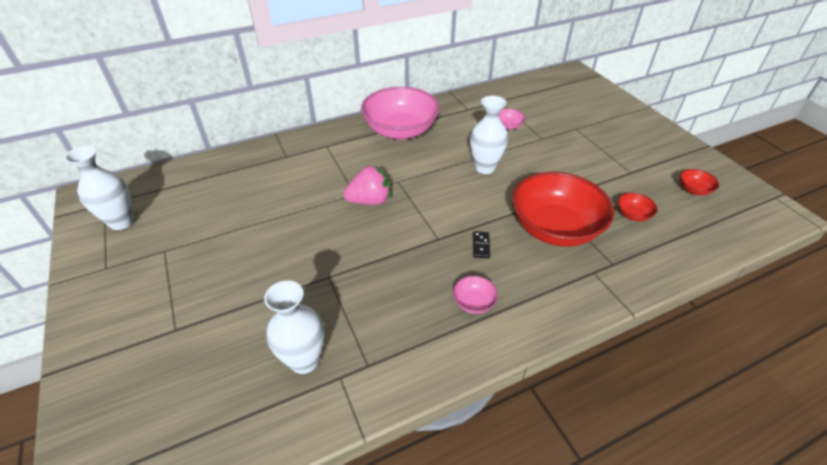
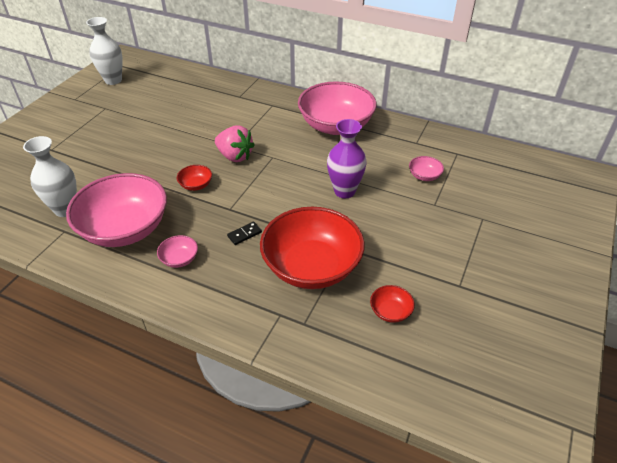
camera: 50 degrees right, 0 degrees up
(391, 323) = (125, 229): none -> pink bowl
(484, 168) = (344, 191): white vase -> purple vase
(694, 189) = (492, 346): red bowl -> red bowl (196, 185)

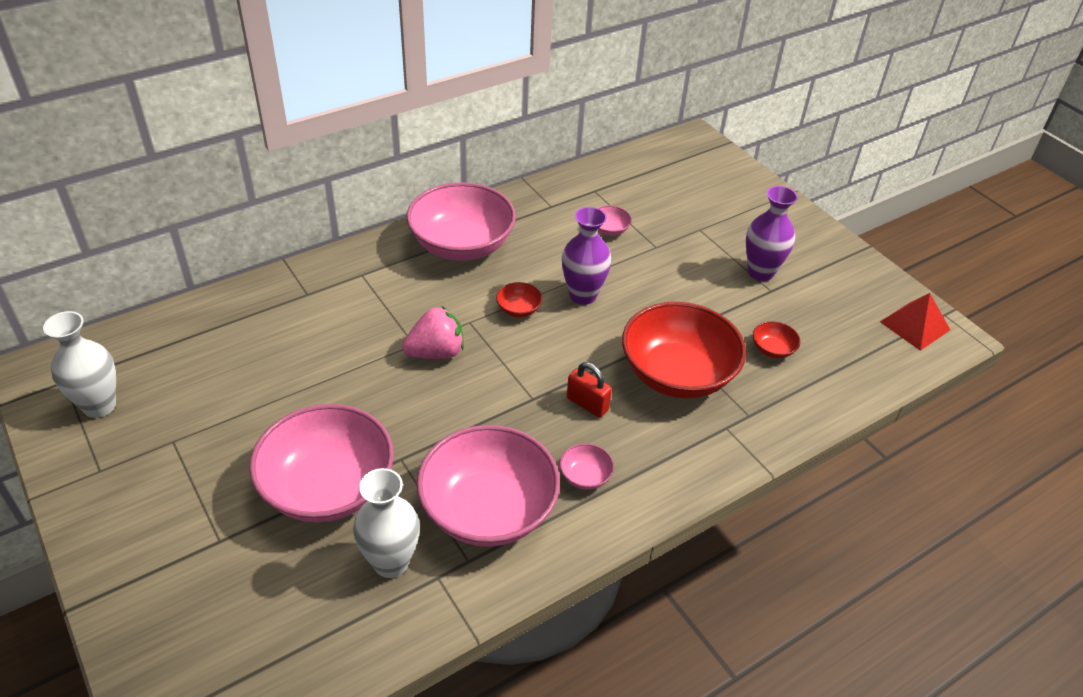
camera: 60 degrees left, 0 degrees up
(105, 165) = (328, 487): none -> pink bowl
(196, 185) = (461, 410): red bowl -> red bowl (518, 309)
(244, 234) = (587, 404): black domino -> red padlock
(474, 271) = (760, 272): none -> purple vase
(527, 406) = (914, 325): none -> red pyramid

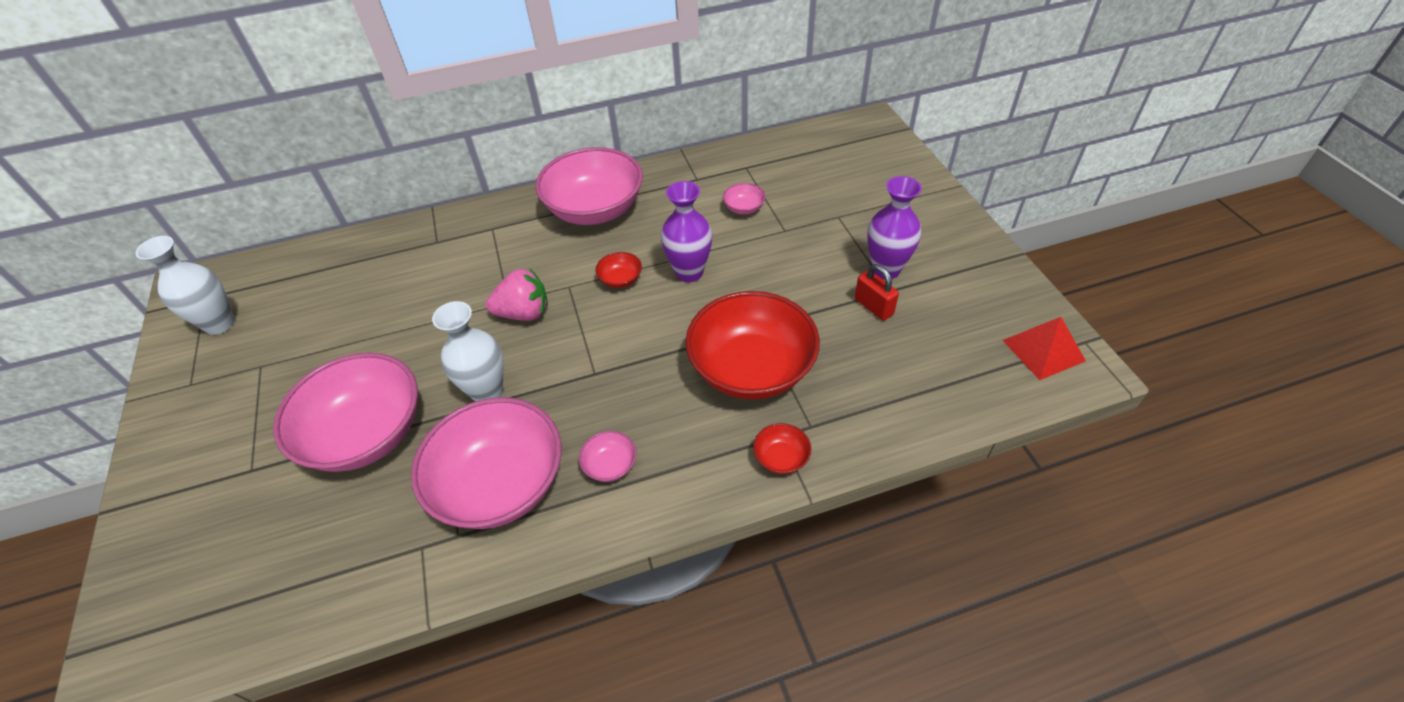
camera: 20 degrees right, 5 degrees up
(391, 562) = (386, 522): white vase -> white vase (487, 392)
(587, 404) = (645, 387): red padlock -> red padlock (873, 307)
(772, 349) = (866, 356): red bowl -> red bowl (781, 458)

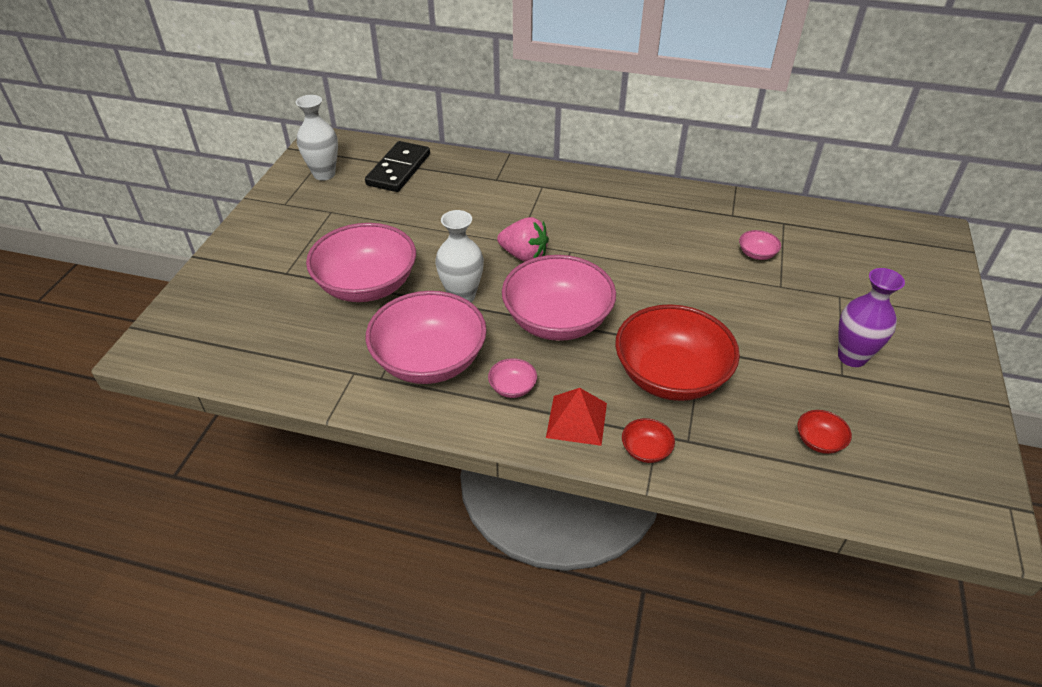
camera: 30 degrees right, 5 degrees down
(313, 278) = (399, 170): none -> black domino
(595, 209) = (630, 204): pink bowl -> pink bowl (557, 321)
(620, 279) = (613, 264): red bowl -> red bowl (819, 441)
(689, 272) = (672, 283): purple vase -> none
(873, 307) = (815, 380): red padlock -> none
(1043, 350) = (958, 492): red pyramid -> red pyramid (577, 420)

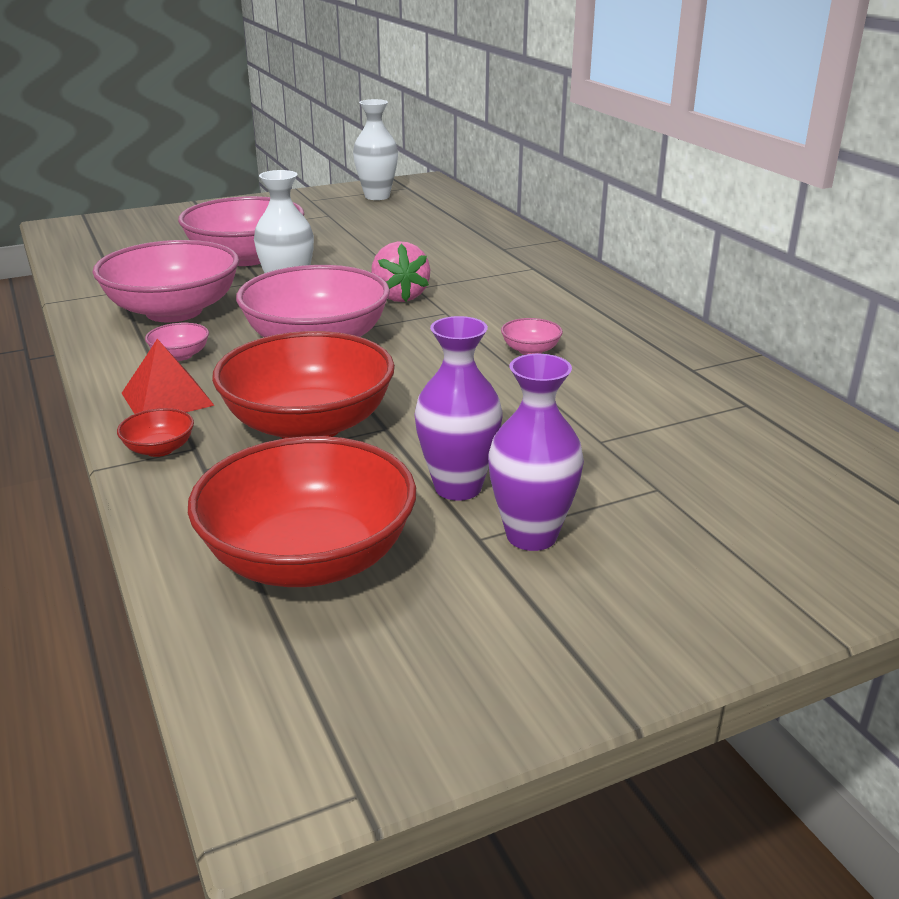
camera: 50 degrees right, 15 degrees down
(399, 170) = (437, 214): black domino -> none
(756, 254) = (640, 407): pink bowl -> pink bowl (530, 350)
(788, 356) = (458, 487): none -> purple vase
(819, 441) = (309, 558): red bowl -> red bowl, size x2.48

